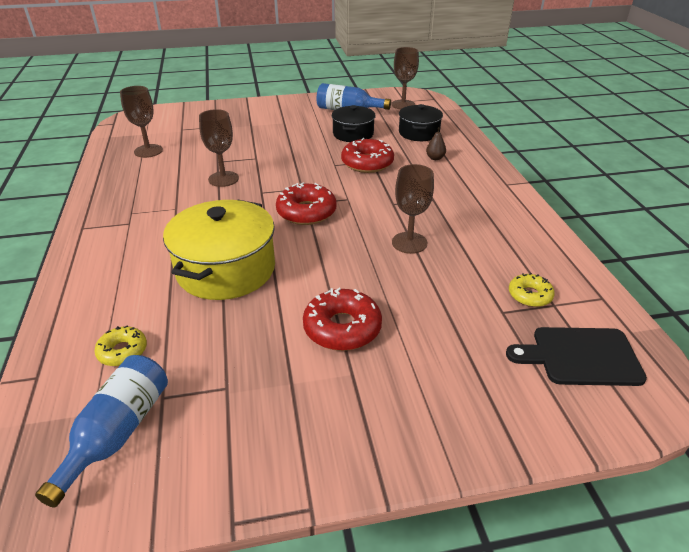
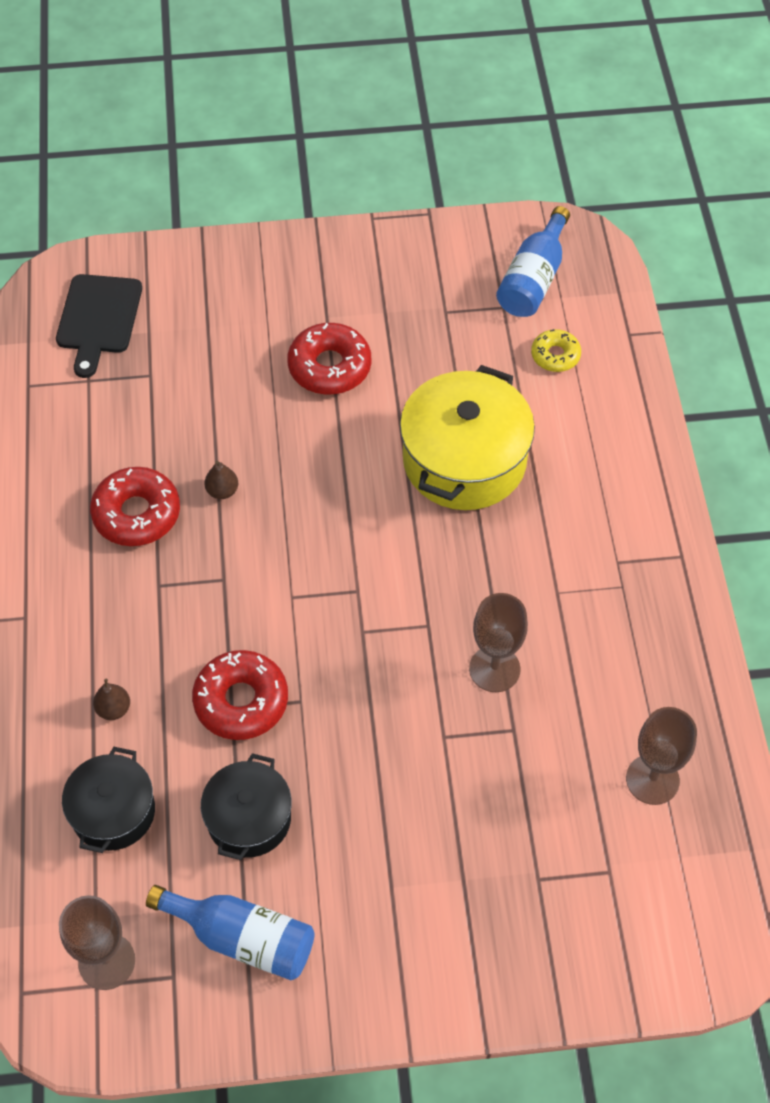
camera: 175 degrees left, 20 degrees up
(306, 212) = (358, 568): red donut -> red donut (137, 514)
(409, 243) = (222, 491): brown goblet -> brown pear
(529, 295) = (108, 394): yellow donut -> none
(580, 356) = (98, 319): black cutting board -> black cutting board turned 90 degrees clockwise

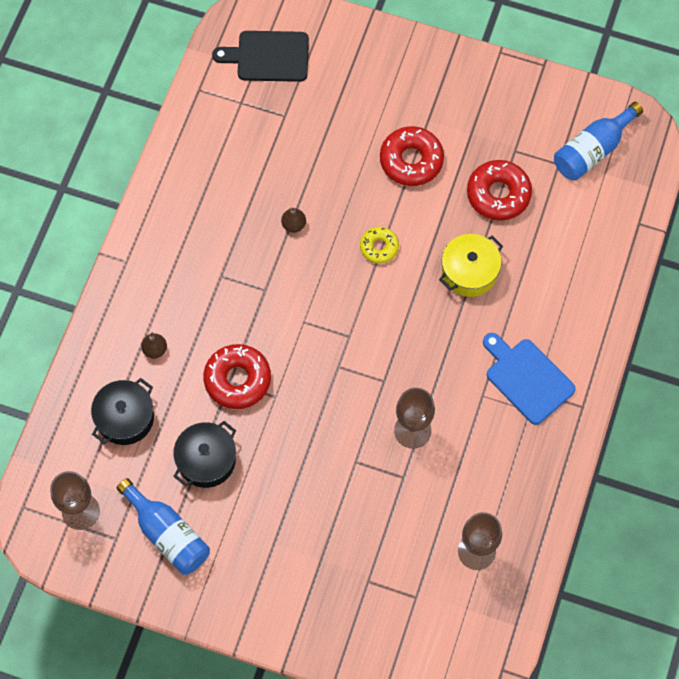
camera: 25 degrees right, 10 degrees up
(98, 319) = (268, 56): black cutting board -> black cutting board turned 60 degrees clockwise
(137, 514) = (229, 217): red donut -> red donut (498, 194)
(464, 460) = (469, 272): yellow pot -> yellow pot, size x0.60
(555, 355) = (576, 218): yellow donut -> yellow donut (379, 247)
(599, 551) = (527, 378): none -> blue cutting board

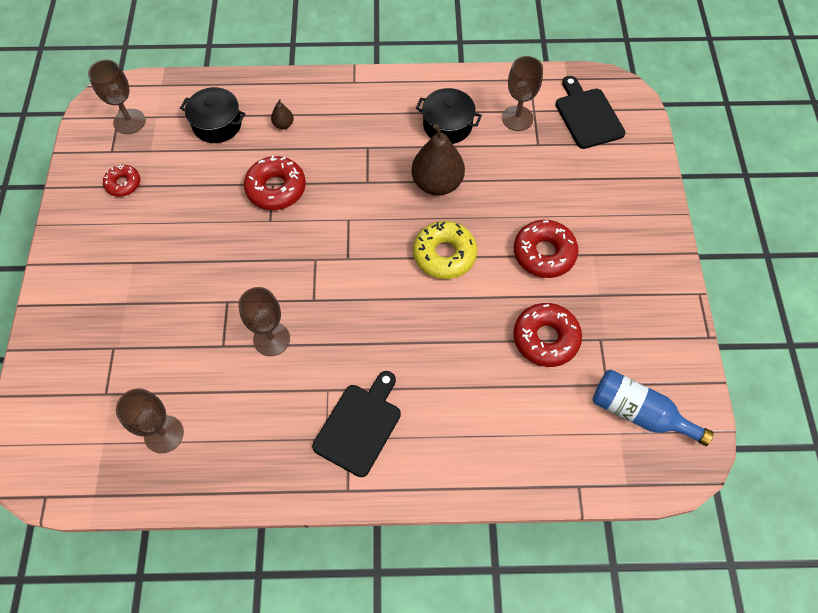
camera: 70 degrees right, 5 degrees down
(167, 534) = (123, 184): blue bottle -> red donut
(206, 460) = (196, 190): black pot -> black pot (447, 125)
(244, 121) = (517, 118): none -> brown goblet
(293, 225) = (437, 183): brown pear -> brown pear, size x2.25
(379, 247) = (444, 255): yellow donut -> yellow donut, size x1.67
(469, 272) = (452, 338): yellow pot -> none
(527, 378) = (360, 426): blue cutting board -> black cutting board

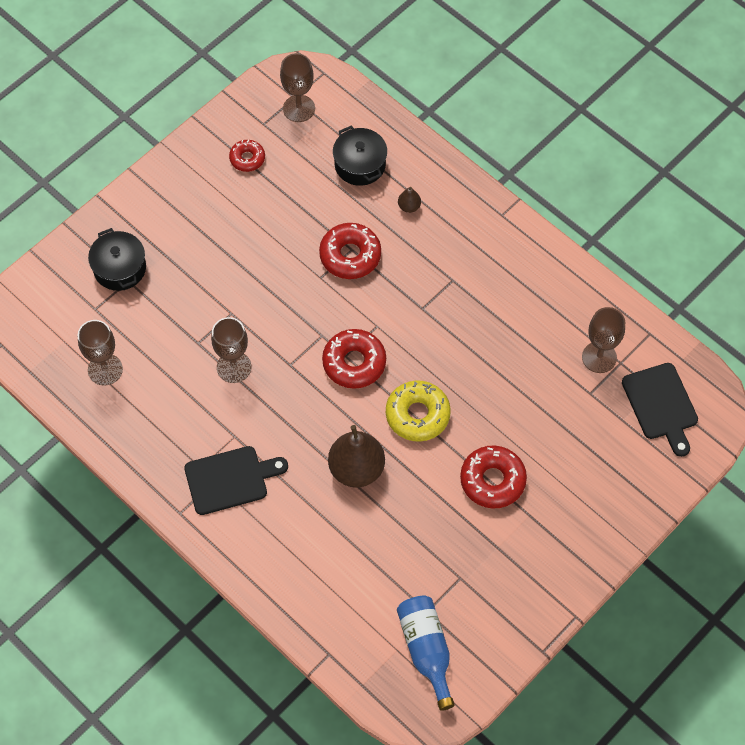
camera: 45 degrees right, 0 degrees up
(437, 183) = (474, 355): brown pear -> brown pear (356, 469)
(447, 125) = (535, 315): black pot -> black pot (120, 268)
(545, 338) = (421, 540): red donut -> red donut (354, 363)
(588, 115) = (661, 405): black cutting board -> black cutting board turned 135 degrees clockwise

